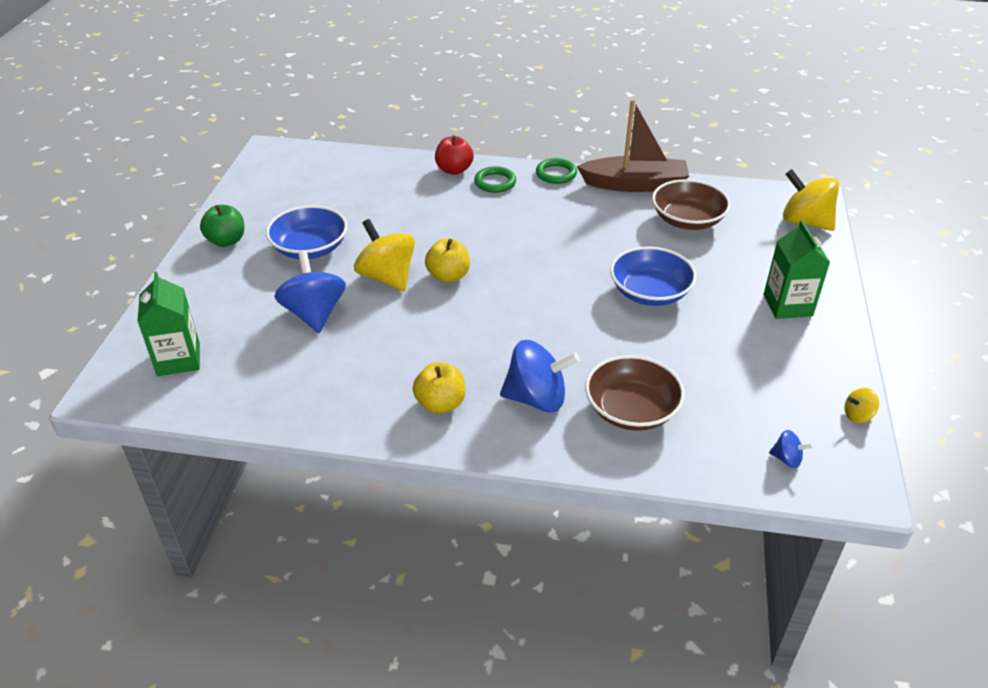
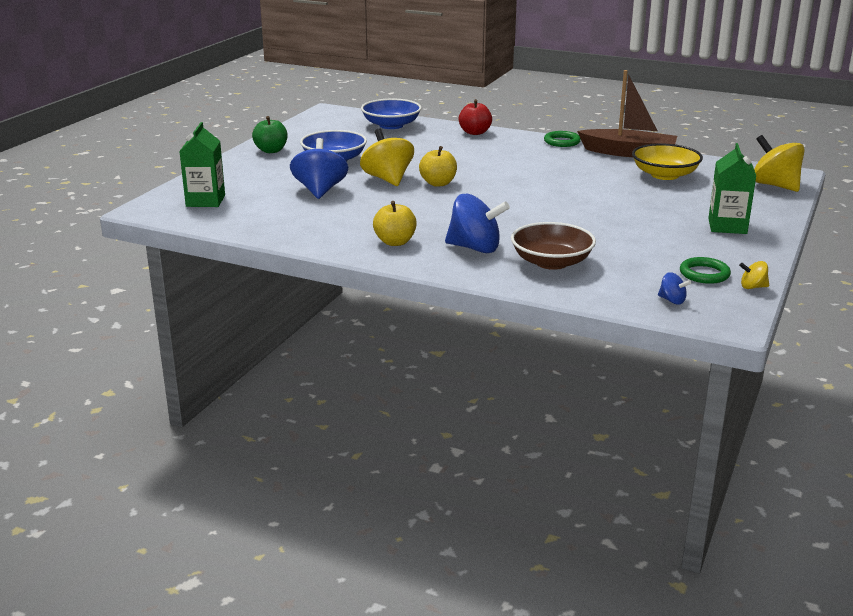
camera: 15 degrees right, 15 degrees down
(495, 182) = (506, 141): green ring -> green ring (704, 274)
(650, 292) = (606, 208): blue bowl -> blue bowl (391, 125)
(687, 220) = (664, 175): brown bowl -> yellow bowl

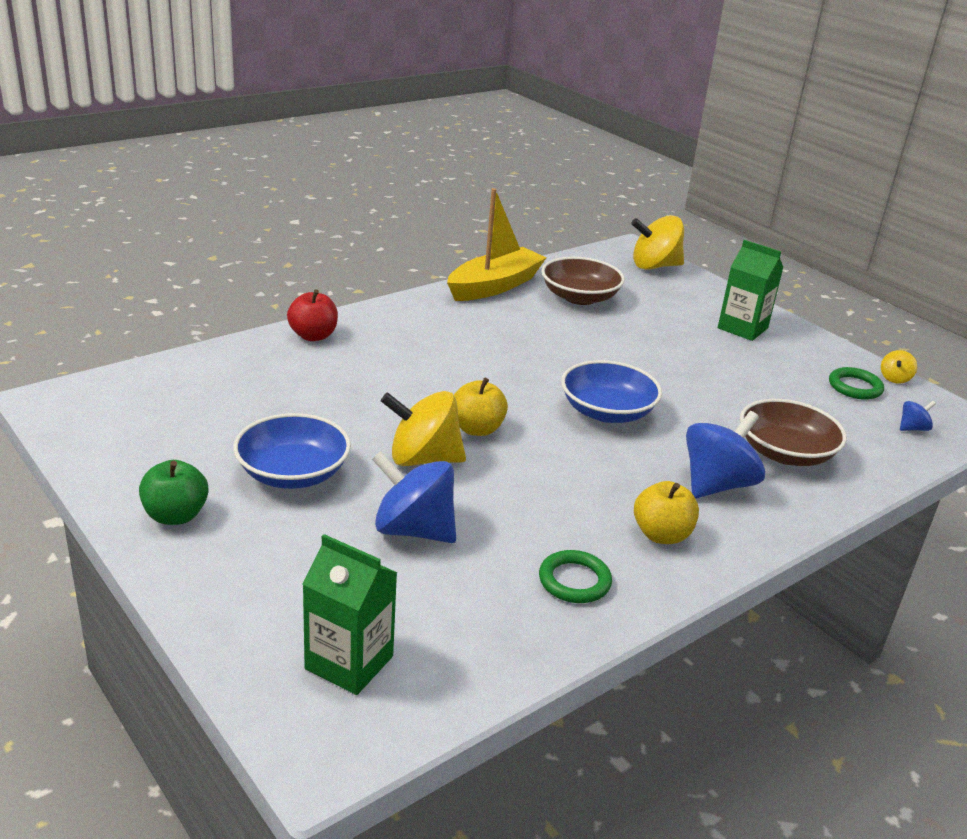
camera: 65 degrees left, 5 degrees up
(391, 125) = (200, 378): blue bowl -> blue bowl (607, 412)
(562, 142) = (415, 302): green ring -> green ring (574, 581)
(629, 153) = (494, 286): brown boat -> yellow boat
(664, 175) = (579, 297): yellow bowl -> brown bowl

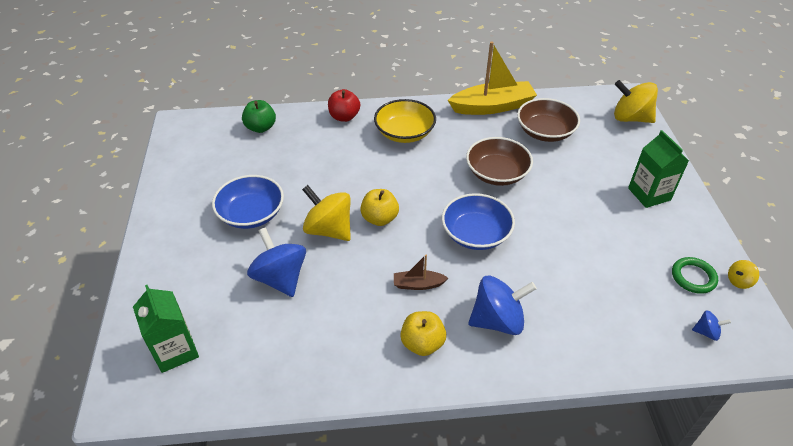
camera: 35 degrees right, 15 degrees up
(175, 515) = (174, 220): green apple -> green apple (261, 127)
(414, 335) = (404, 133): none -> yellow bowl
(574, 581) = (337, 353): green ring -> none
(595, 480) = (418, 284): none -> brown boat
(785, 453) = (575, 314): brown bowl -> brown bowl (497, 173)

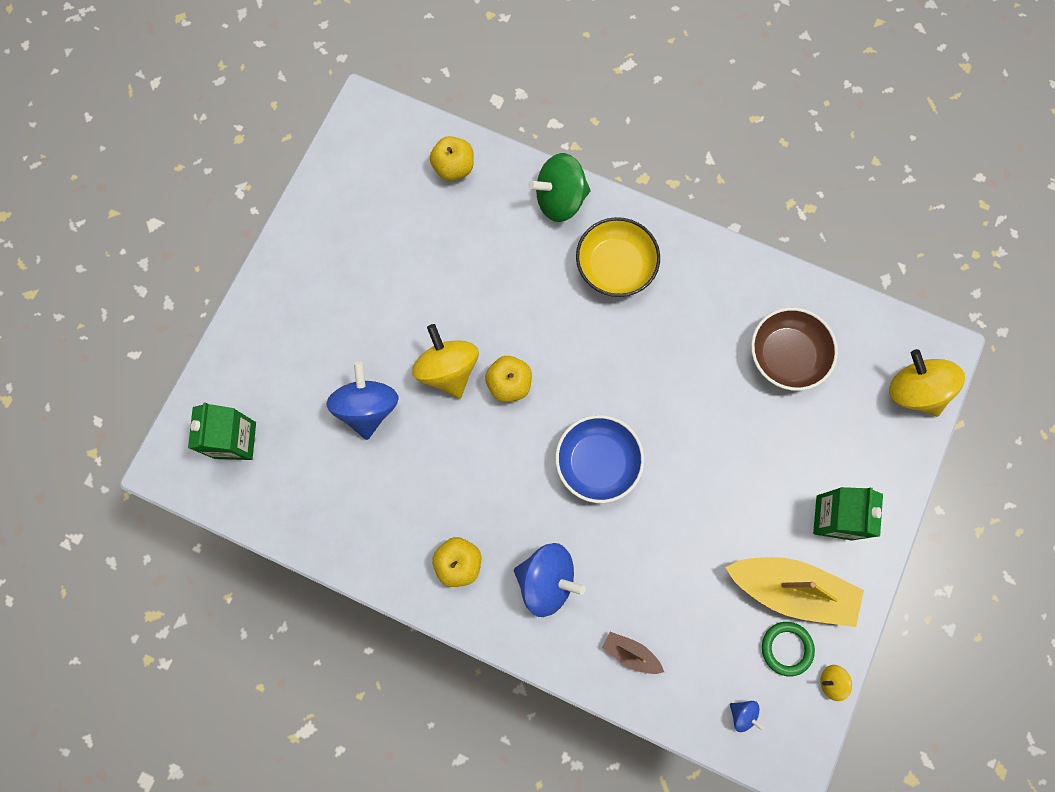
camera: 30 degrees right, 30 degrees up
(251, 214) = (380, 302): blue bowl -> none
(261, 127) = (454, 167): green apple -> yellow apple
(344, 117) = (560, 199): red apple -> green spinning top
(418, 284) = (496, 493): brown boat -> brown boat (630, 653)
(492, 106) = (752, 277): yellow boat -> yellow boat (790, 589)
(497, 173) = (680, 389): brown bowl -> none

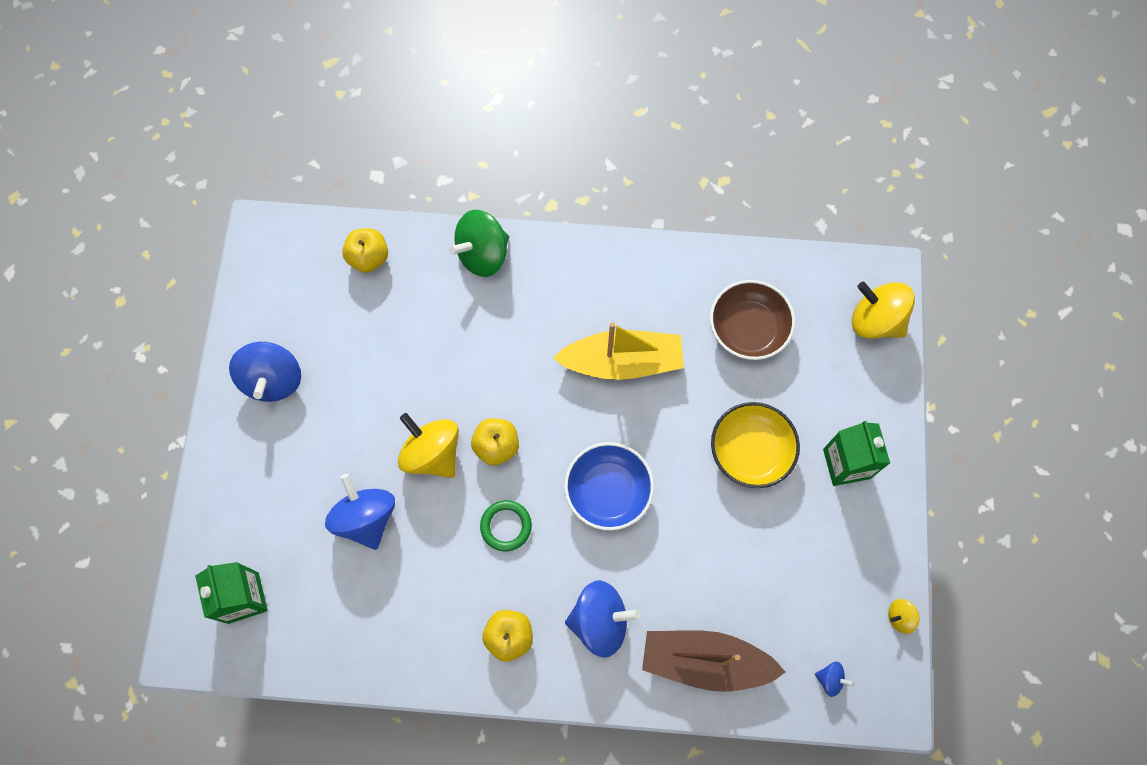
camera: 20 degrees left, 5 degrees down
(328, 251) = (273, 380): none -> blue spinning top
(615, 266) = (558, 299): yellow bowl -> yellow bowl (751, 451)
(630, 653) = (705, 661): brown boat -> brown boat, size x2.12
(786, 648) = (847, 602): green ring -> green ring (506, 526)
(790, 589) = (831, 545): yellow boat -> yellow boat (622, 362)

